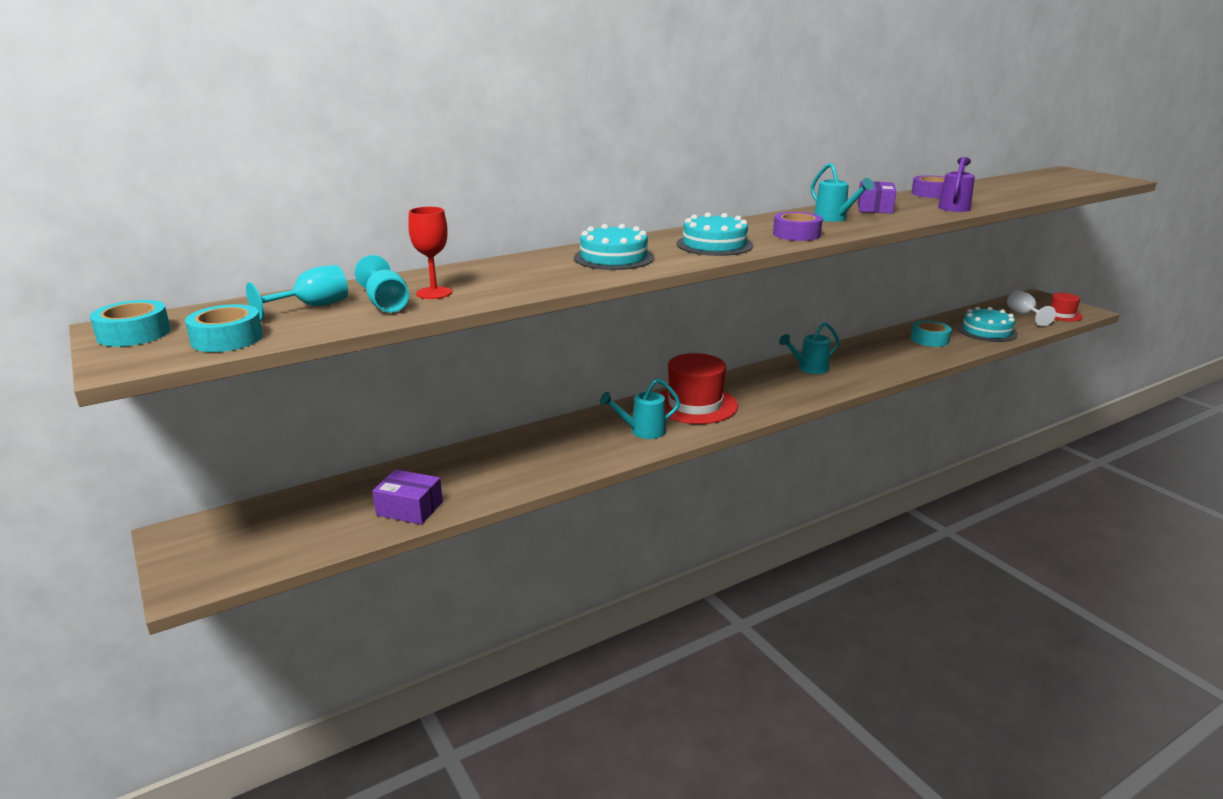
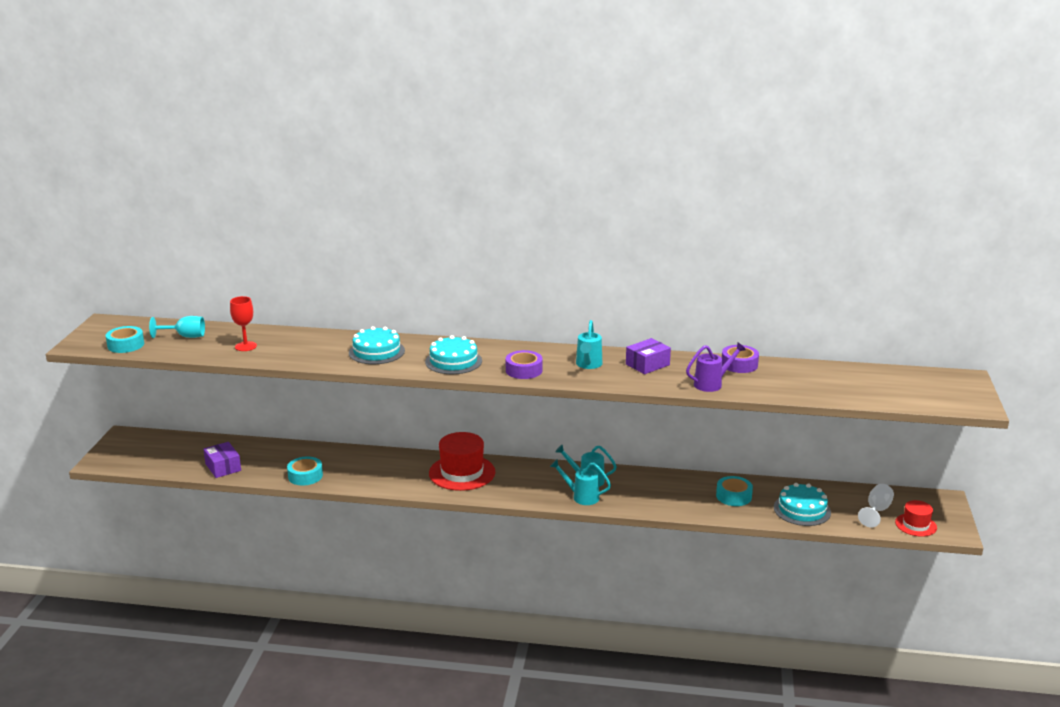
camera: 40 degrees right, 0 degrees up
(134, 334) = (103, 328): turquoise tape -> turquoise tape (305, 476)
(386, 304) = (214, 346): turquoise goblet -> none
(642, 431) = (400, 476): turquoise watering can -> turquoise watering can (581, 497)

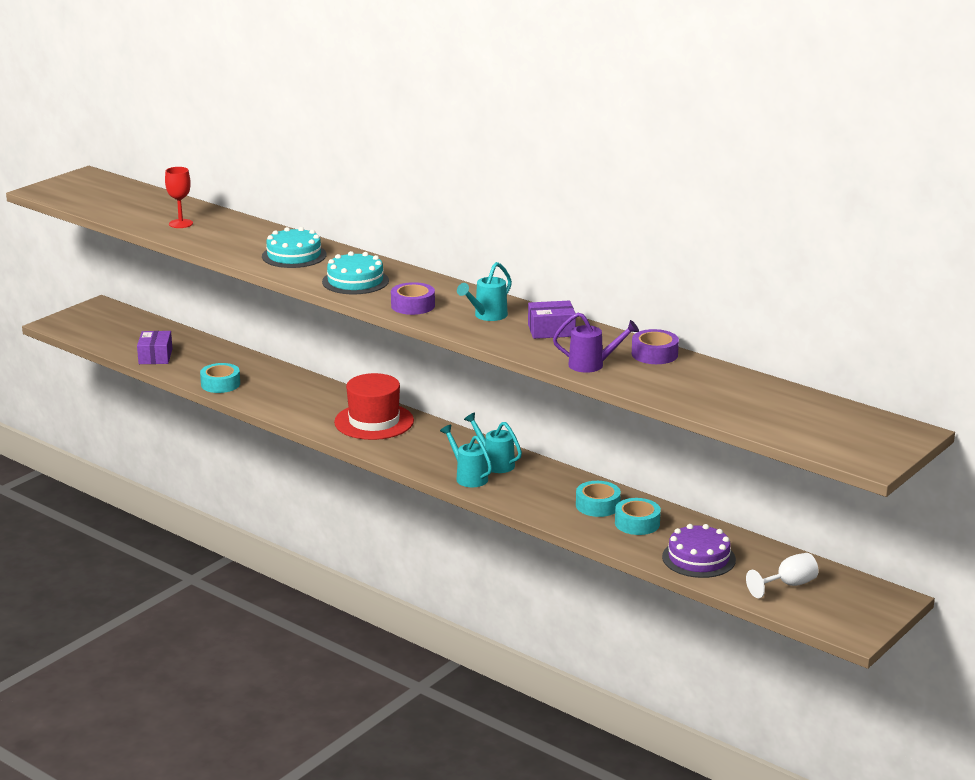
camera: 30 degrees right, 0 degrees up
(126, 345) = (79, 199): turquoise tape -> turquoise tape (597, 505)
(185, 336) = (139, 203): turquoise goblet -> none
(802, 510) = (698, 558): turquoise cake -> purple cake
(916, 525) = (816, 612): red hat -> none

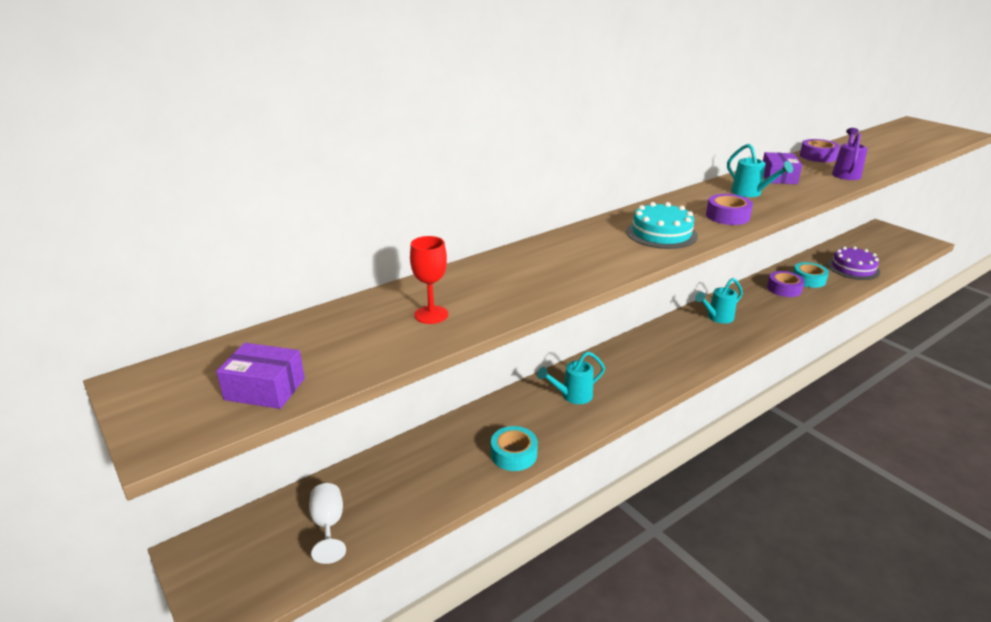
camera: 75 degrees left, 5 degrees up
(155, 356) = (408, 504): purple box -> purple box (265, 389)
(294, 255) = (578, 255): turquoise cake -> none
(374, 421) = (631, 364): red hat -> none
(468, 477) = (742, 332): turquoise watering can -> turquoise watering can (572, 396)
(597, 505) = (784, 289): turquoise tape -> purple tape
(788, 585) = (878, 249): white goblet -> white goblet (328, 525)

